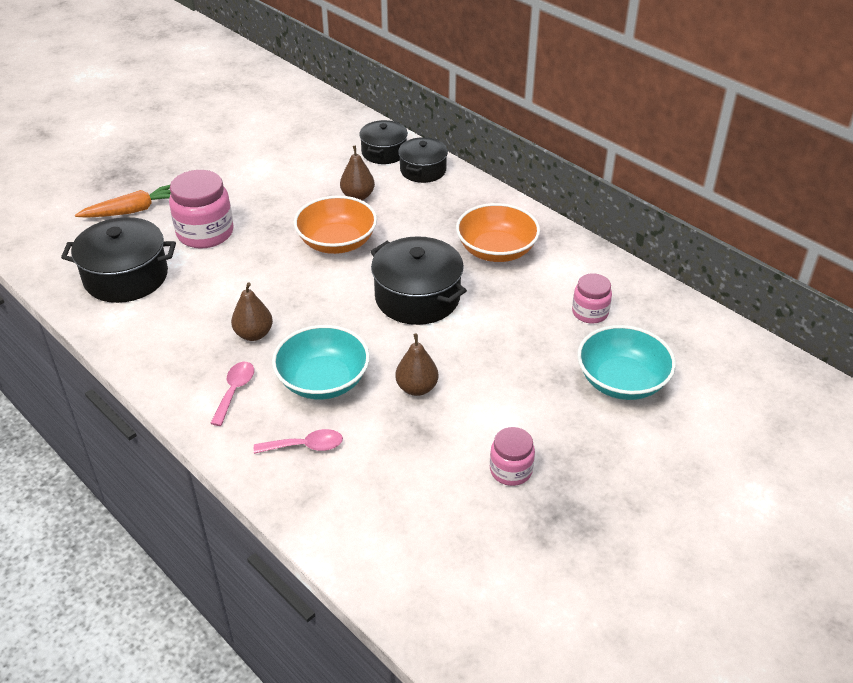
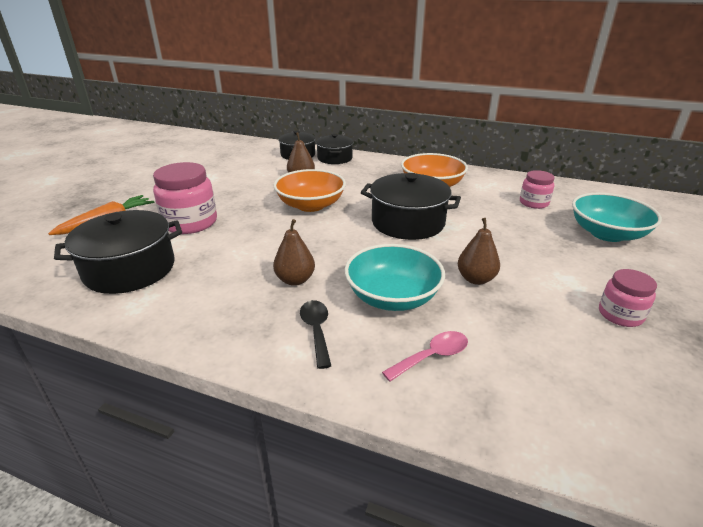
camera: 25 degrees left, 10 degrees down
(235, 391) = (316, 330): pink spoon -> black spoon

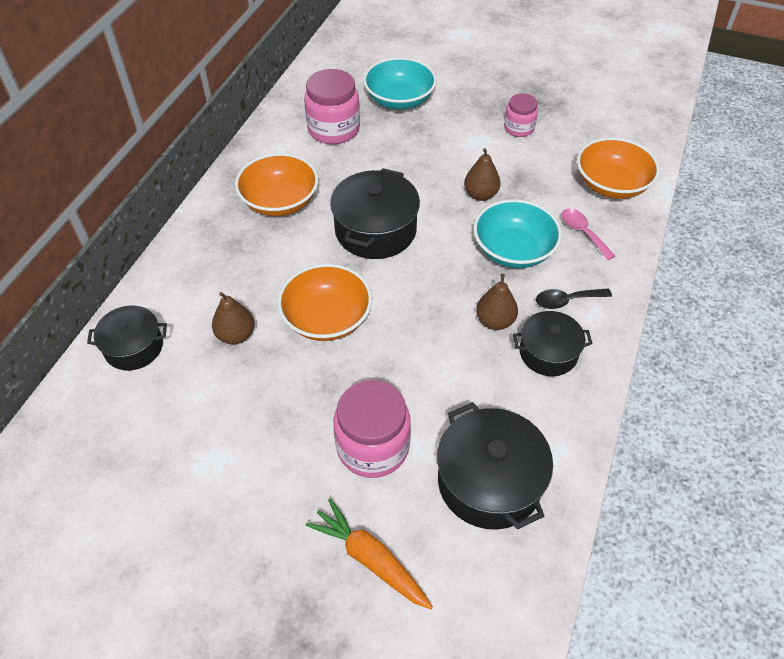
camera: 90 degrees left, 20 degrees up
(335, 158) = (161, 298): black pot -> black pot (548, 353)
(533, 203) = (334, 129): pink jar -> pink jar, size x1.70
(546, 400) = (611, 185): none -> orange bowl

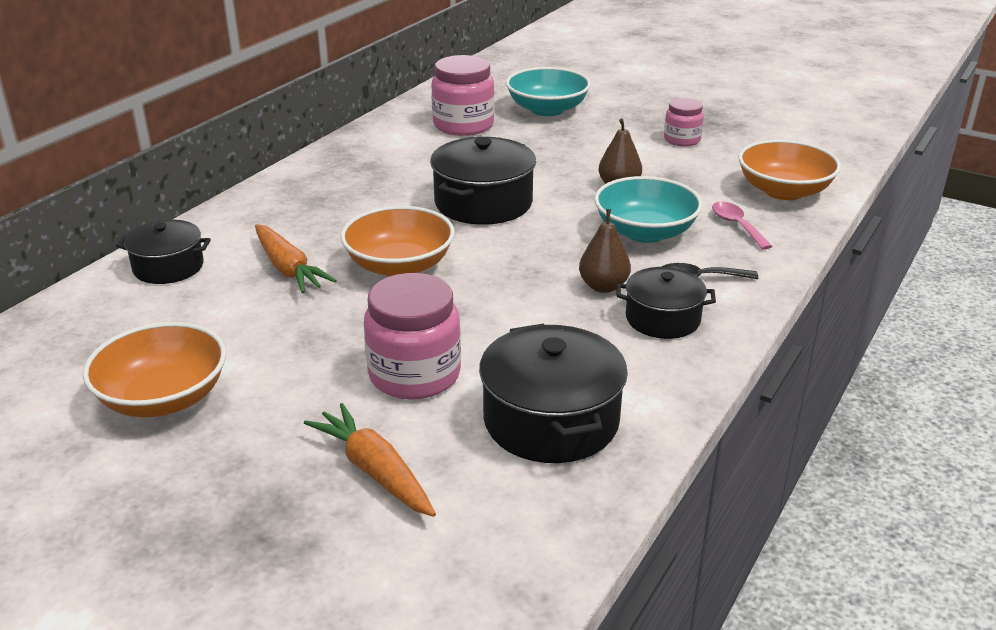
camera: 10 degrees right, 20 degrees down
(236, 335) = (288, 269): brown pear -> orange carrot
(280, 201) = (381, 173): orange bowl -> orange bowl (163, 398)

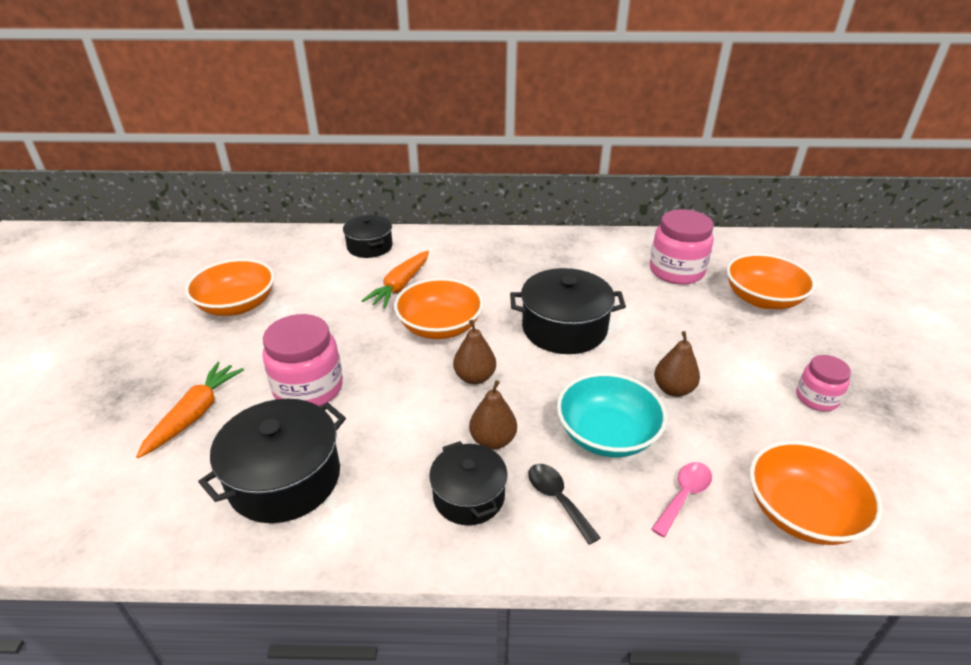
camera: 60 degrees right, 5 degrees up
(505, 270) = (475, 377): none -> brown pear
(547, 109) = (762, 299): turquoise bowl -> orange bowl

